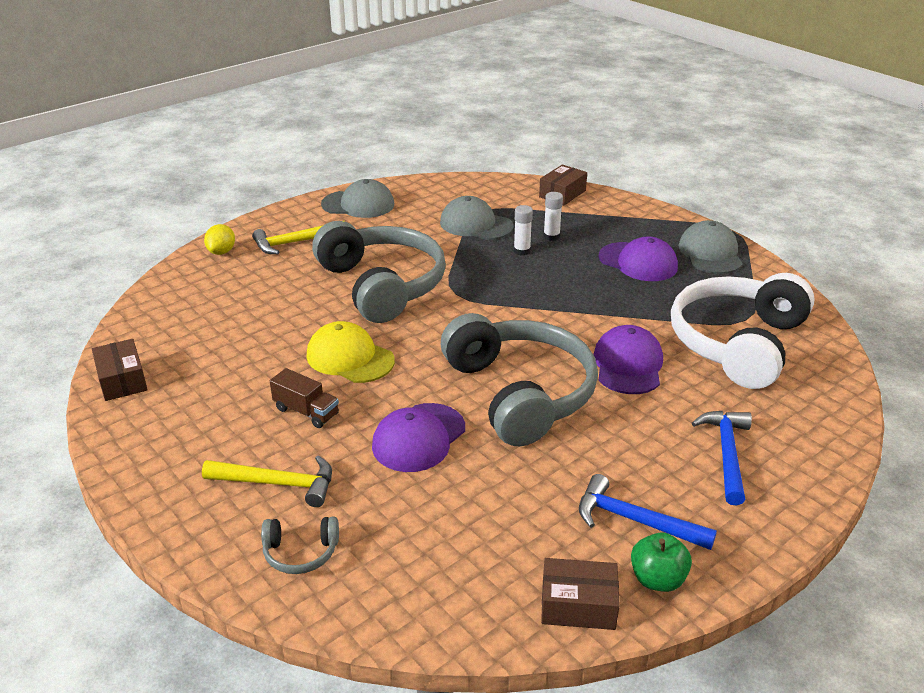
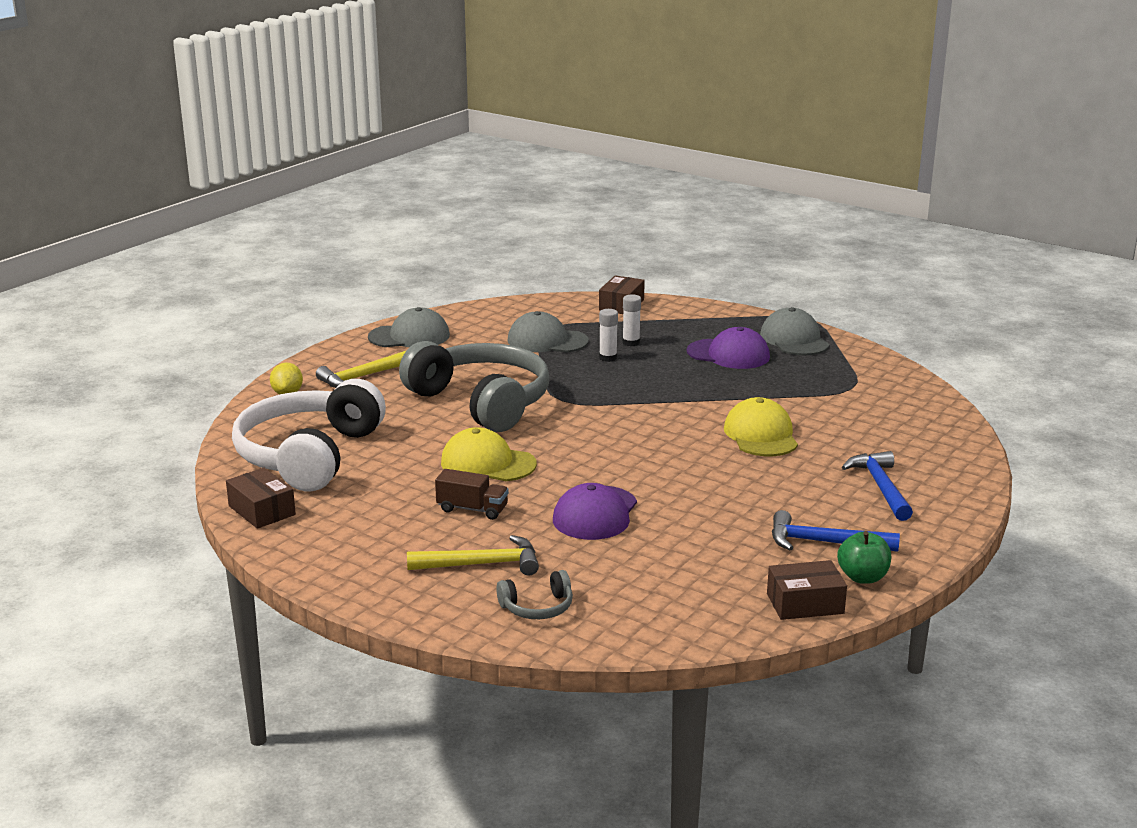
camera: 15 degrees left, 10 degrees down
(520, 393) = (671, 469): grey headphones -> none
(628, 365) = (761, 435): purple cap -> yellow cap
(737, 343) = (853, 407): white headphones -> white headphones (309, 455)

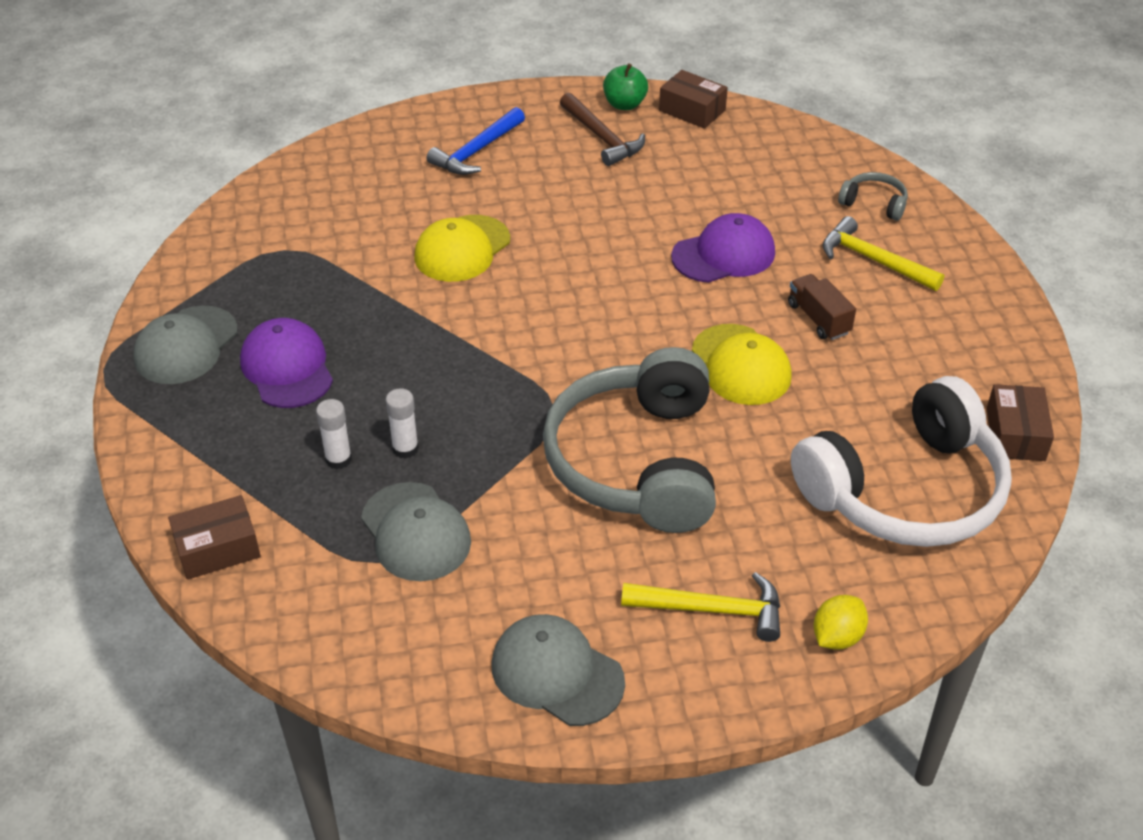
camera: 135 degrees left, 20 degrees up
(824, 543) = (602, 137): blue hammer -> brown hammer

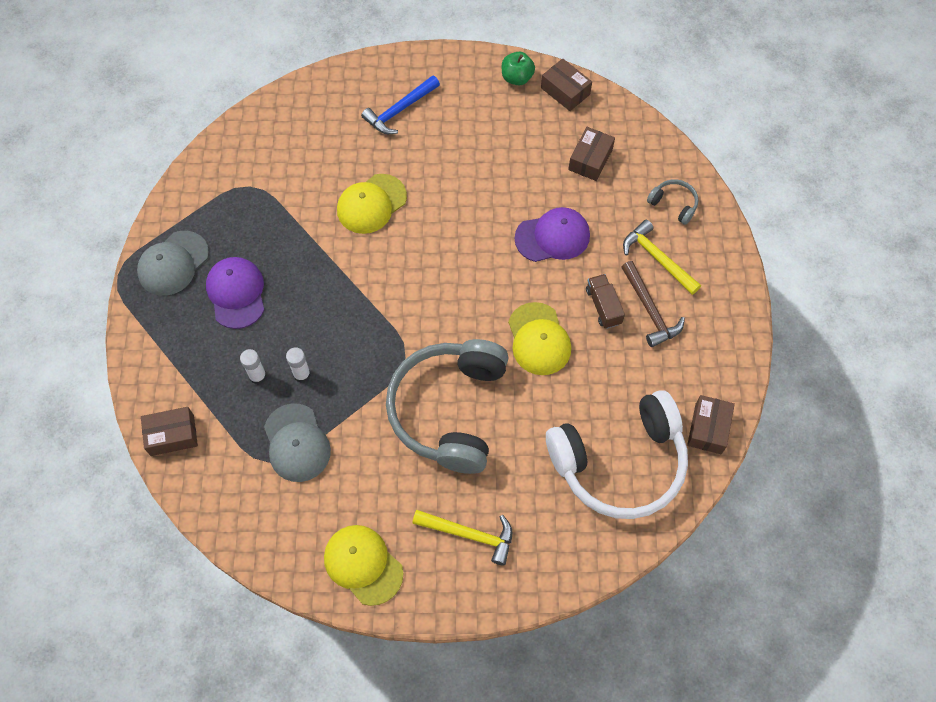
camera: 10 degrees right, 20 degrees up
(557, 673) = (363, 564): grey cap -> yellow cap
(602, 137) = (492, 109): brown hammer -> brown hammer (650, 310)
(748, 172) = (590, 160): none -> brown box
(837, 637) = (542, 568): yellow lemon -> none

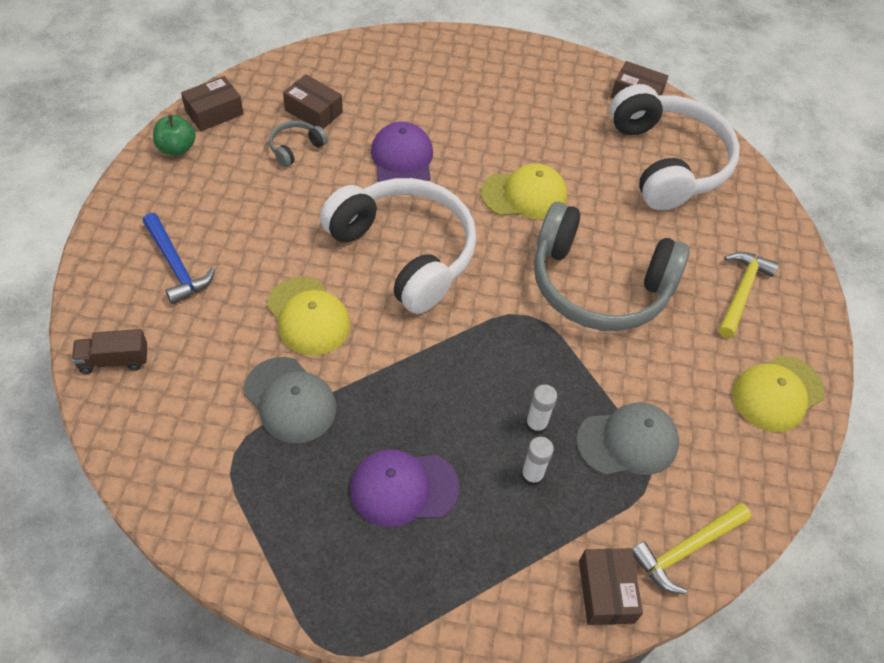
camera: 85 degrees left, 10 degrees down
(173, 263) = (335, 569): grey cap -> grey cap (290, 400)
(449, 257) = (404, 252): none -> white headphones
(603, 306) = (495, 138): brown truck -> brown truck (114, 360)
(650, 310) = (506, 106): brown hammer -> none
(657, 259) = (449, 88): yellow hammer -> yellow hammer (686, 550)
(673, 204) = (389, 63): grey headphones -> grey headphones (296, 148)

